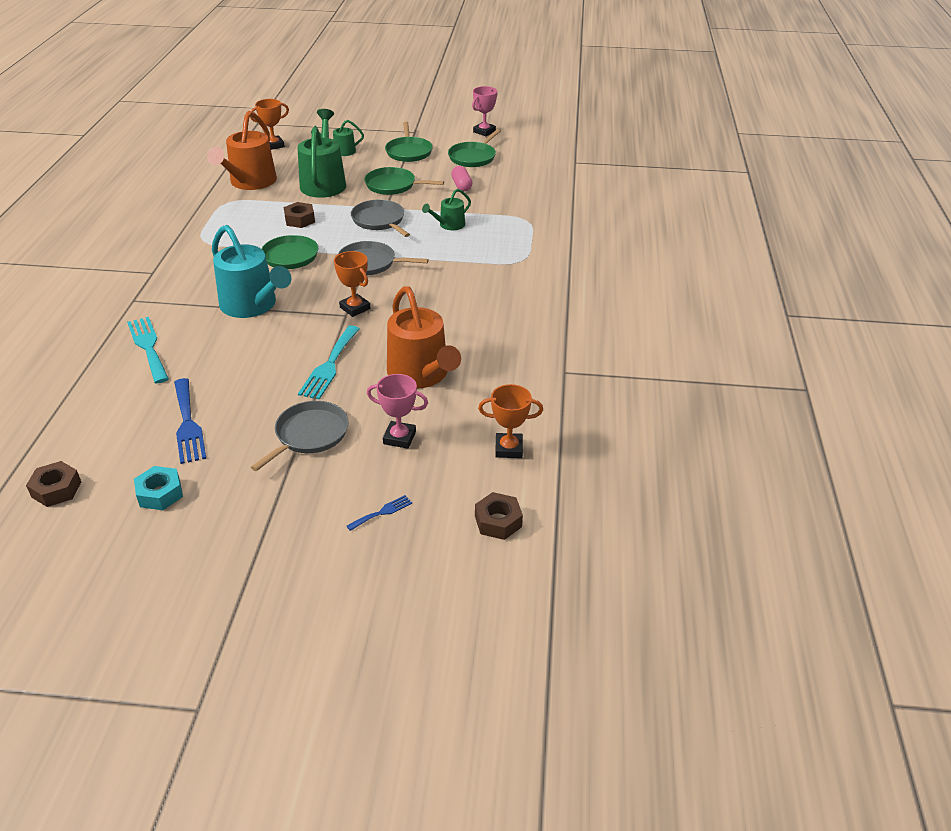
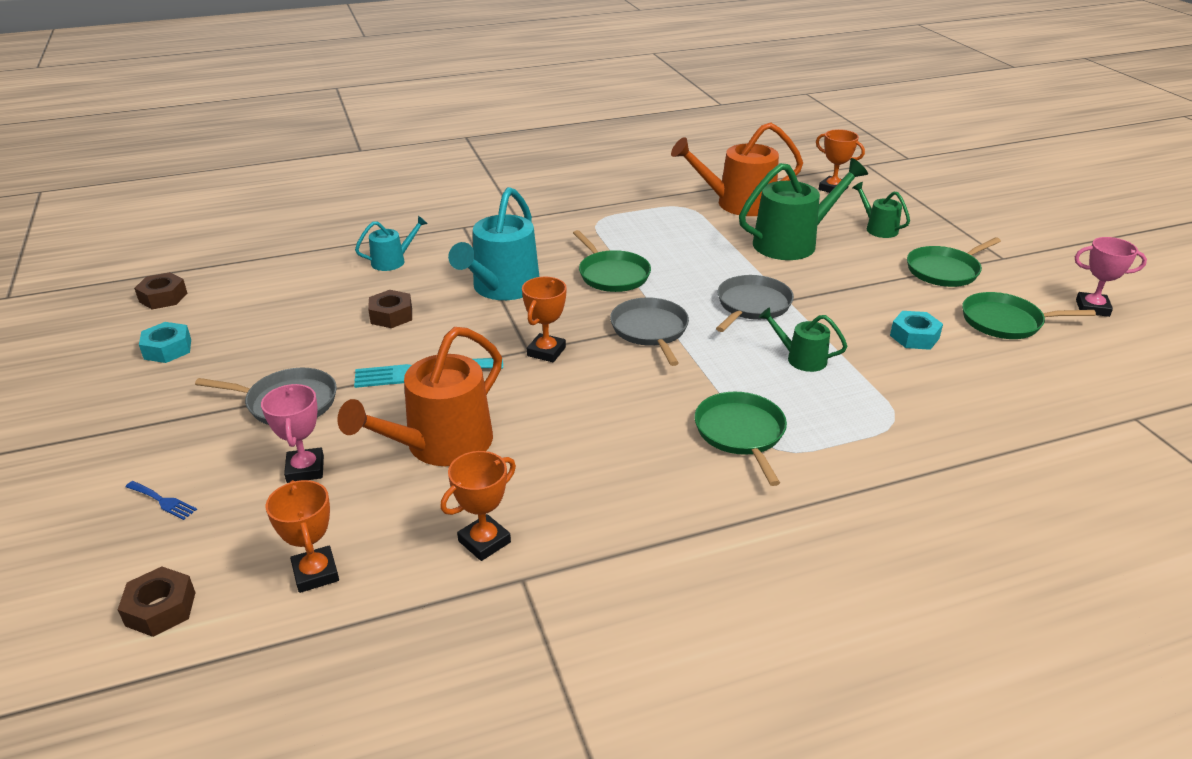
camera: 65 degrees right, 5 degrees down
(148, 347) = (392, 261): turquoise fork -> turquoise watering can
(188, 424) = (278, 325): blue fork -> none
(300, 220) = (695, 256): brown nut -> brown nut (391, 315)
(393, 185) = (846, 287): green pan -> green pan (741, 433)
(461, 186) = (914, 337): pink capsule -> turquoise nut
(525, 378) = (484, 541): none -> orange trophy

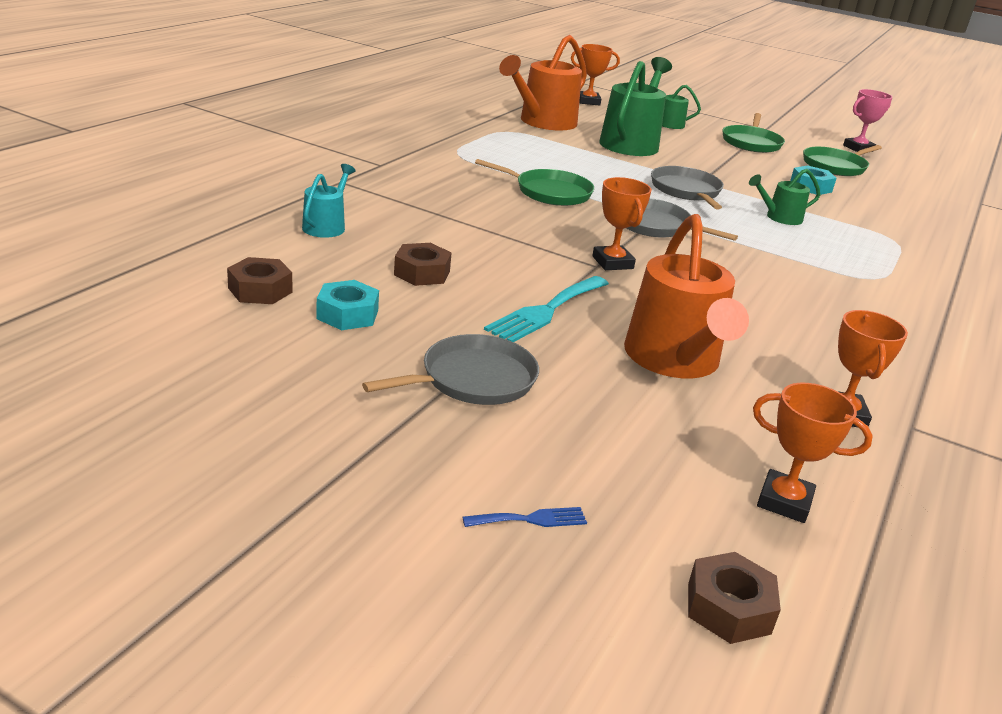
camera: 45 degrees left, 5 degrees down
(163, 297) = (100, 330): brown nut -> brown nut (260, 290)
(168, 349) = (223, 379): turquoise nut -> turquoise nut (347, 314)
(305, 469) = (607, 427): pink trophy -> none
(502, 288) = (479, 223): turquoise watering can -> none
(741, 433) = (838, 276): green pan -> none

